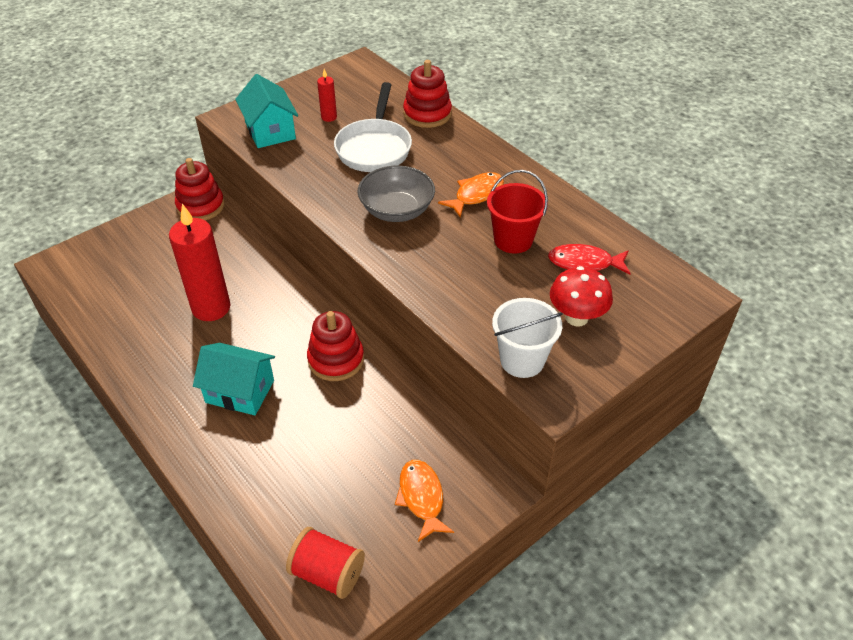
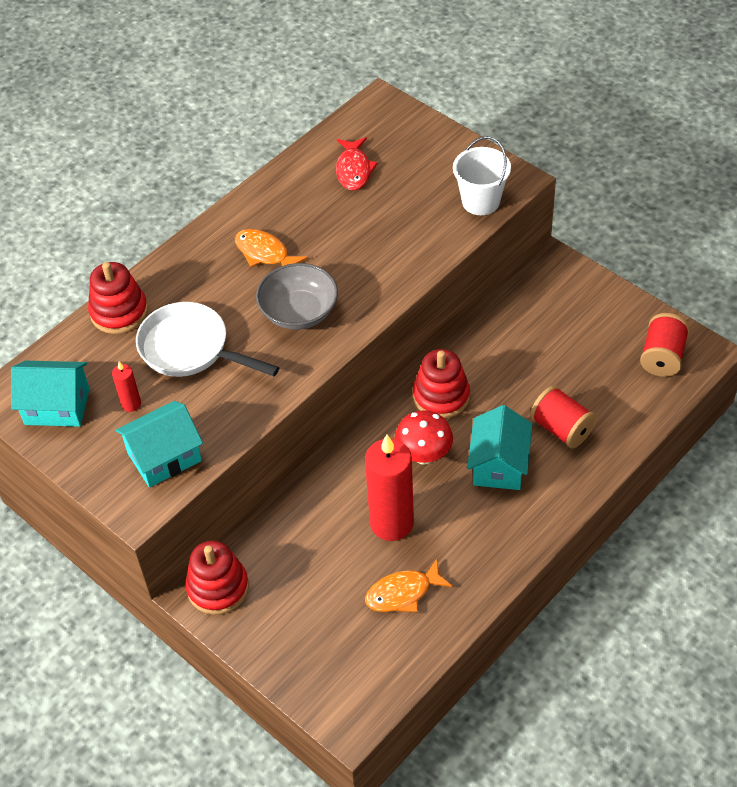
camera: 95 degrees left, 5 degrees up
(262, 451) = (561, 429): none -> red spool
(341, 85) = (57, 406): none -> turquoise house
(374, 148) = (190, 349): white pan -> white pan turned 150 degrees counterclockwise
(421, 498) = (576, 309): orange fish -> orange fish (403, 593)
(513, 240) = (330, 220): red bucket -> none
(576, 317) = (423, 172): red mushroom -> red mushroom (424, 455)

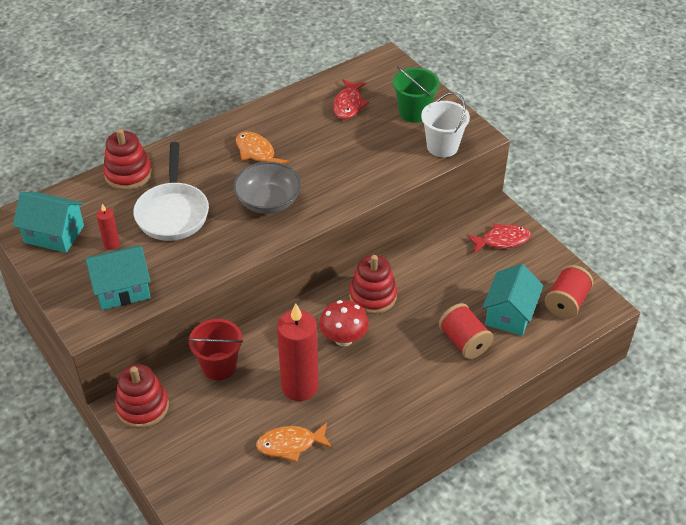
camera: 10 degrees right, 5 degrees down
(190, 349) = (173, 212): white pan -> white pan turned 135 degrees counterclockwise
(290, 519) = (219, 366): none -> red bucket
(434, 165) = (414, 112): none -> green bucket
(499, 465) = (403, 359): turquoise house -> turquoise house (509, 314)
(568, 297) = (502, 240): none -> red fish

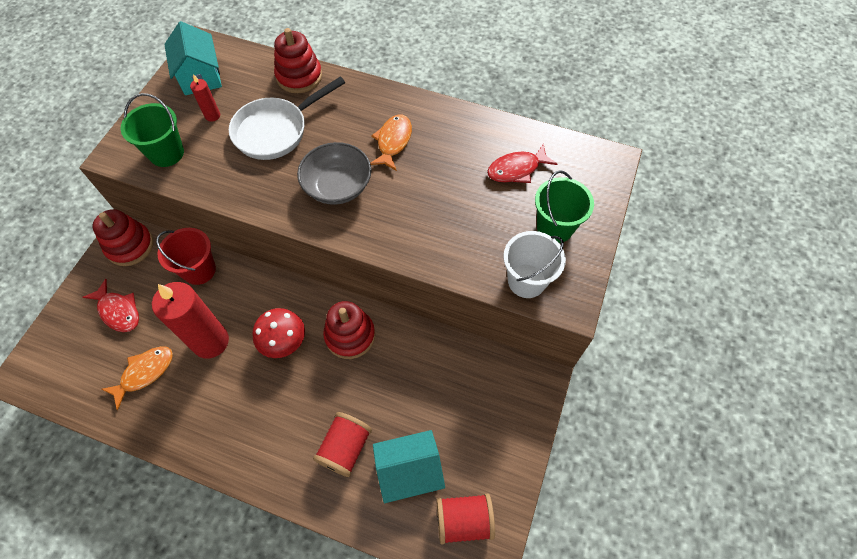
camera: 55 degrees right, 15 degrees up
(122, 289) = (166, 153): turquoise house -> green bucket
(290, 444) = (145, 373): orange fish -> orange fish turned 90 degrees clockwise
(502, 240) = (503, 406): red fish -> red fish (118, 311)

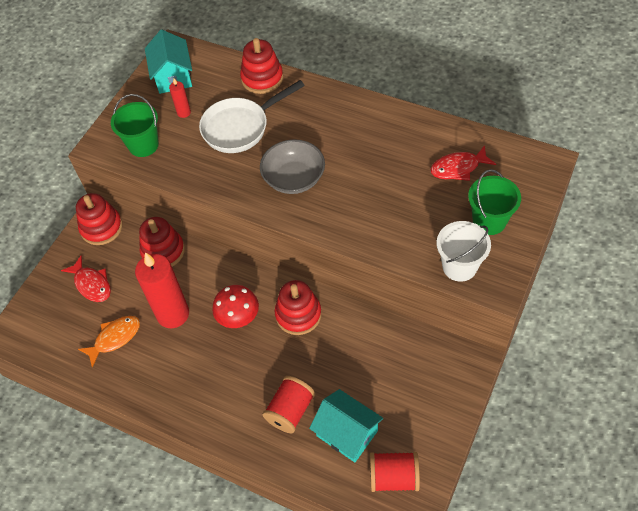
camera: 10 degrees right, 5 degrees down
(199, 270) = (163, 251): red bucket -> red stacking toy
(393, 142) = (345, 140): orange fish -> none
(409, 471) = (347, 433): turquoise house -> turquoise house turned 45 degrees clockwise

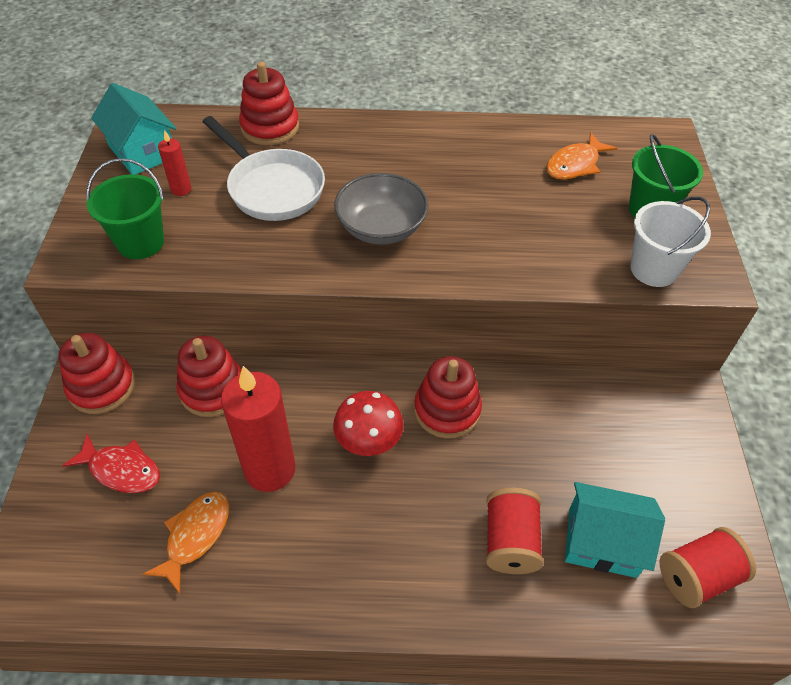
camera: 30 degrees left, 5 degrees down
(240, 127) = (272, 188): white pan -> white pan turned 75 degrees counterclockwise
(458, 168) = (575, 165): red fish -> orange fish

